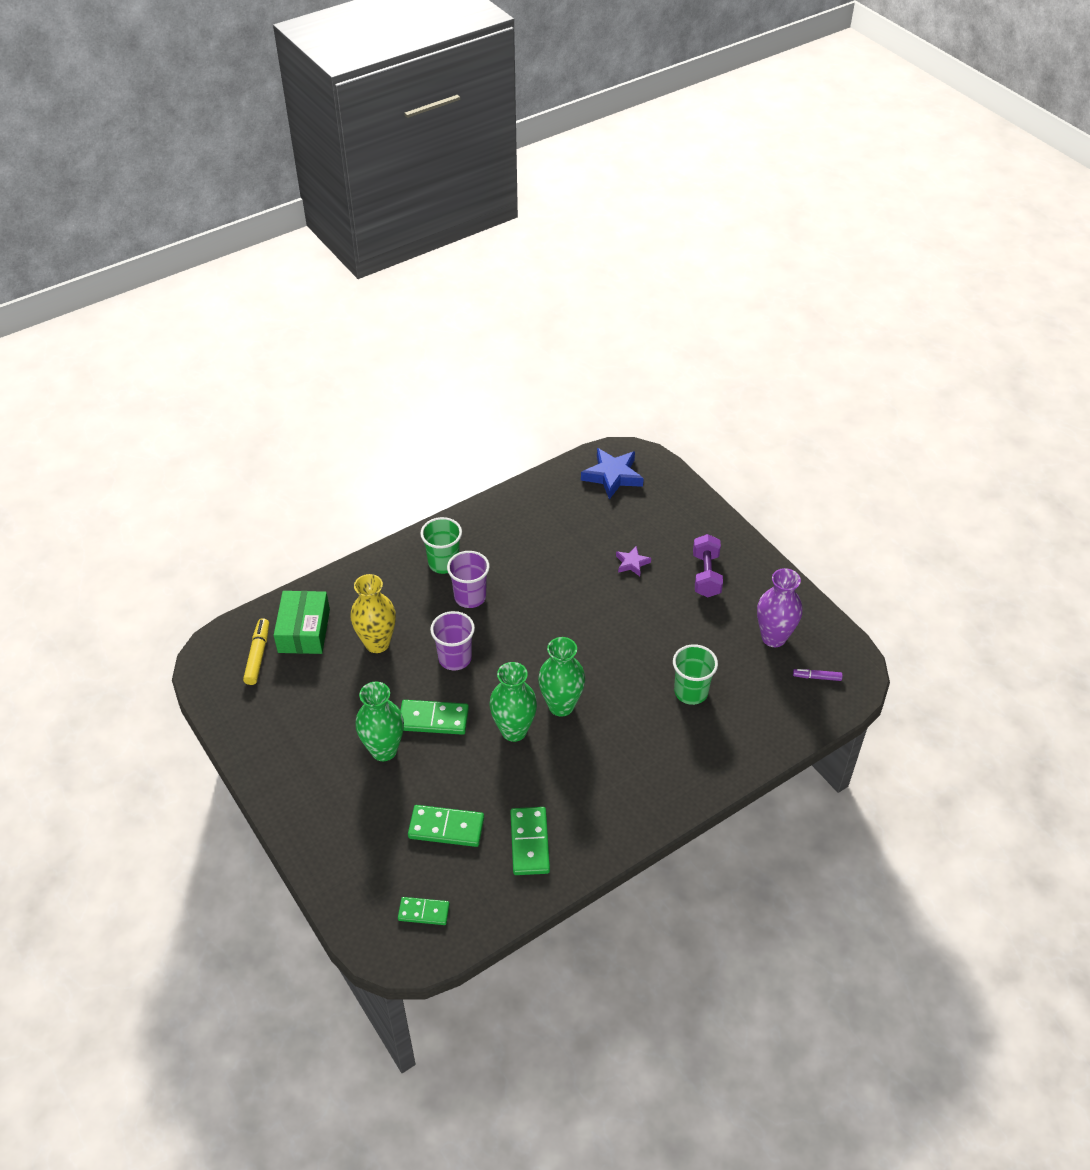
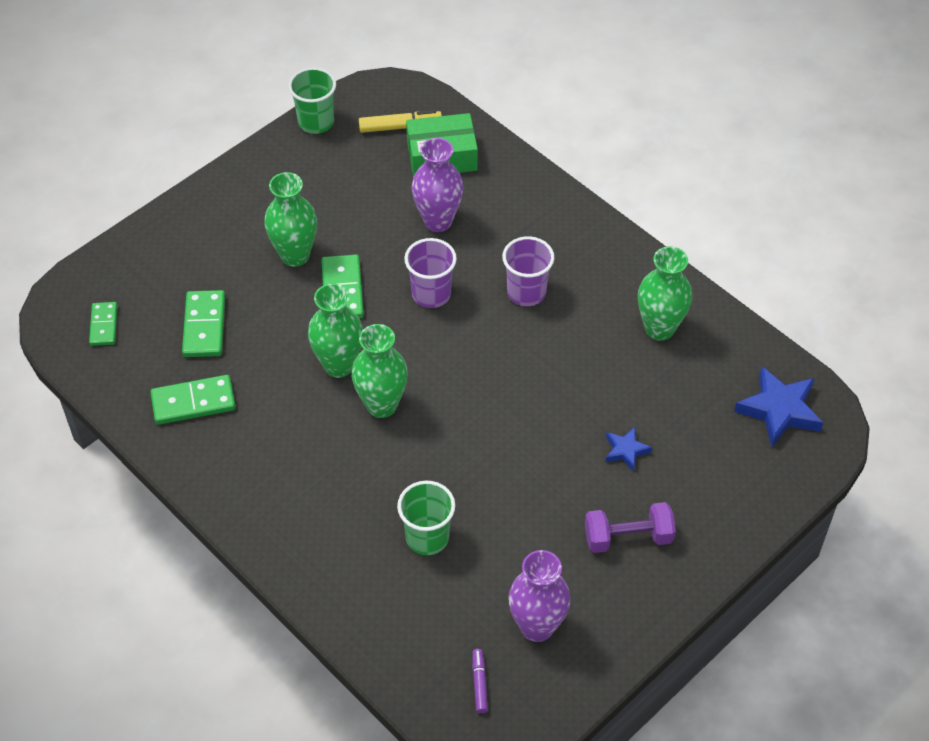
camera: 80 degrees right, 5 degrees up
(377, 643) = (438, 221): yellow vase -> purple vase
(443, 563) = (573, 258): green cup -> green cup (316, 122)
(526, 525) = (659, 329): none -> green vase
(632, 563) = (626, 450): purple star -> blue star

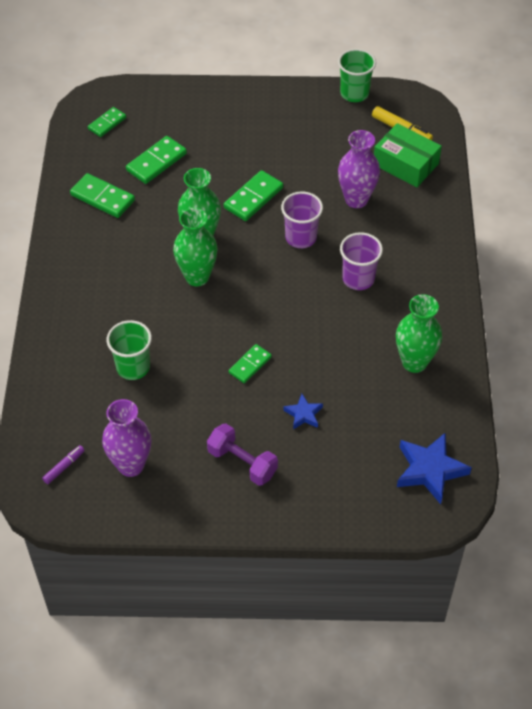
camera: 45 degrees right, 0 degrees up
(295, 255) = (251, 159): green vase -> none
(528, 446) = (250, 365): none -> green domino

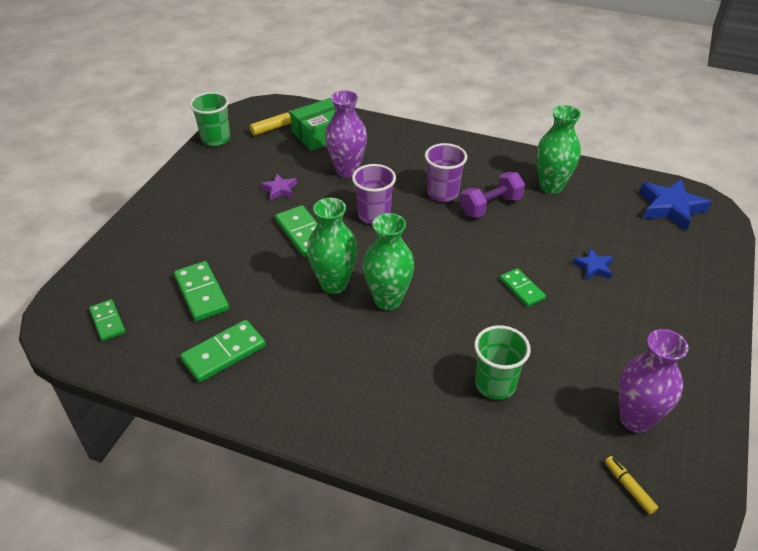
camera: 70 degrees left, 10 degrees down
(64, 467) = (629, 487): purple marker -> yellow marker
(242, 463) = (646, 325): purple dumbbell -> purple dumbbell (491, 206)
(304, 163) = (280, 189): none -> purple star

